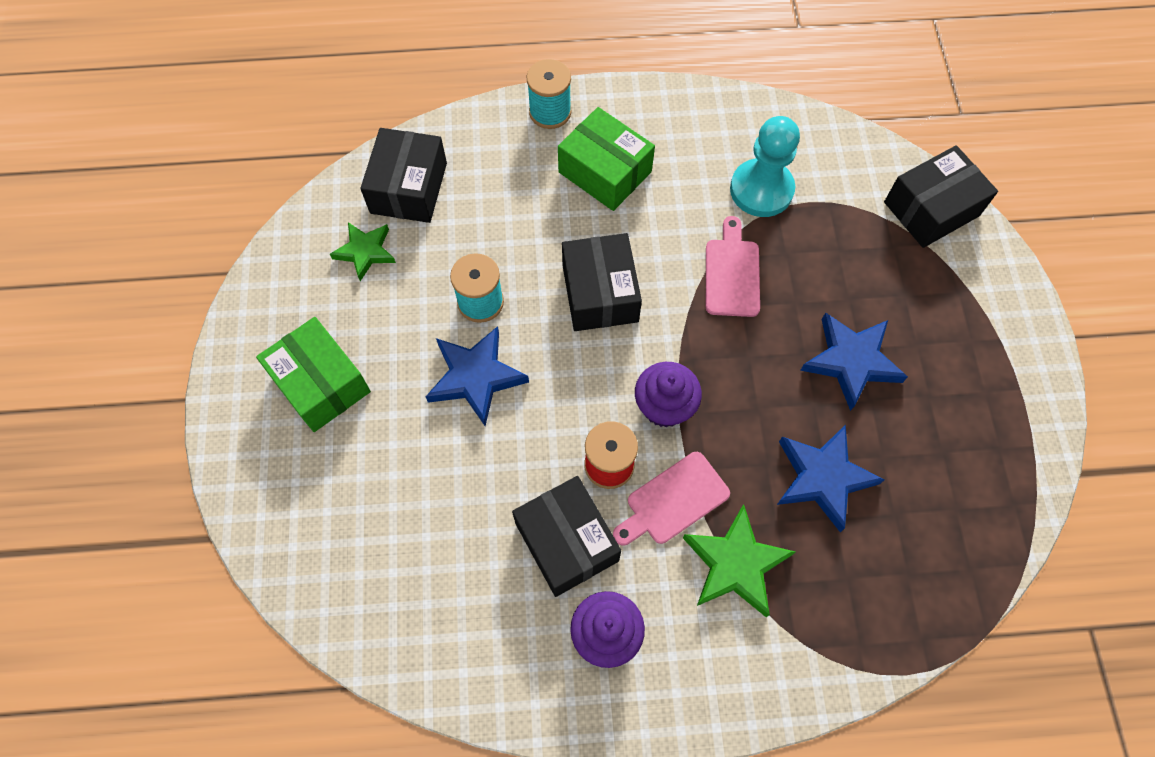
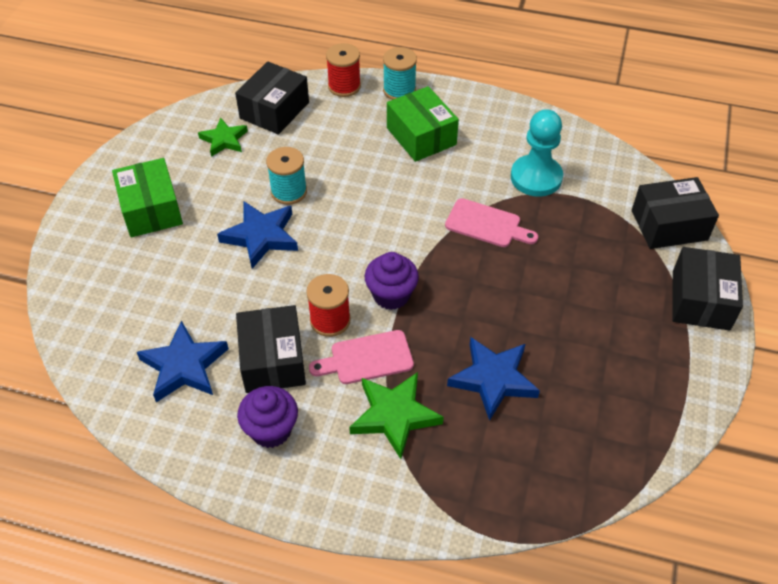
camera: 20 degrees right, 15 degrees down
(480, 126) = (344, 86): none -> red spool
(600, 293) = (379, 210): black box -> black box (700, 300)
(732, 273) = (486, 224): pink cutting board -> pink cutting board turned 90 degrees clockwise
(851, 361) = (554, 308): blue star -> blue star (184, 366)

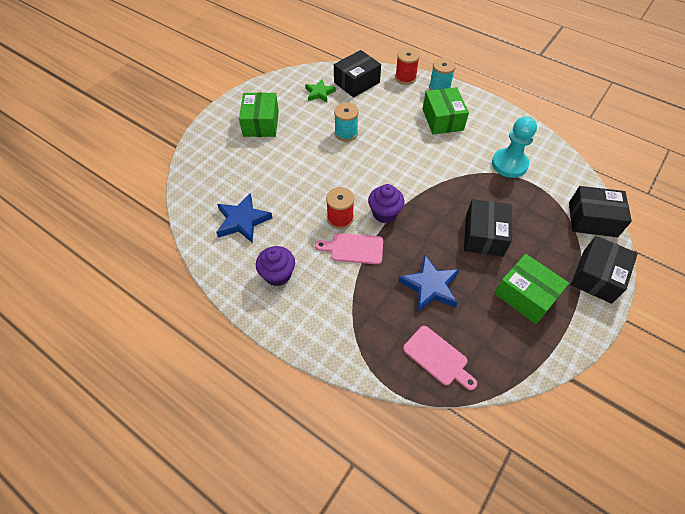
camera: 20 degrees right, 5 degrees up
(261, 236) = (318, 156): blue star -> none
(273, 360) = (296, 232): black box -> black box (484, 235)
(394, 415) = (357, 289): green star -> none
(486, 224) = (464, 186): pink cutting board -> pink cutting board (437, 357)
(621, 353) = (525, 295): none -> green box

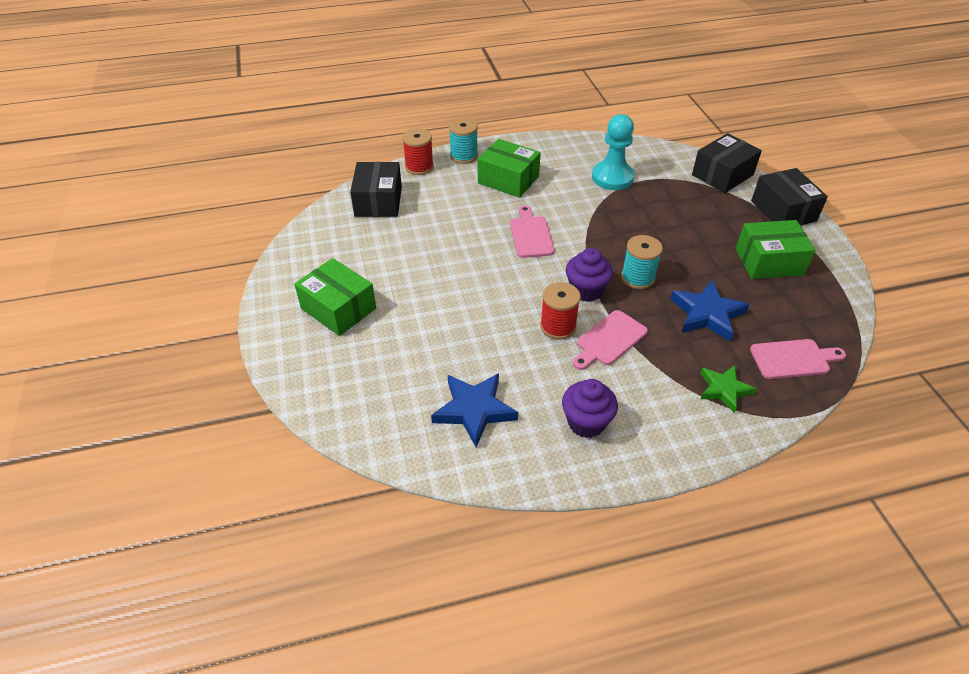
camera: 50 degrees left, 10 degrees down
(319, 93) = (355, 236): green star -> green star (724, 389)
(346, 133) = (443, 252): turquoise spool -> turquoise spool (637, 278)
(404, 160) = (531, 235): none -> pink cutting board
(484, 235) = (679, 244): black box -> none

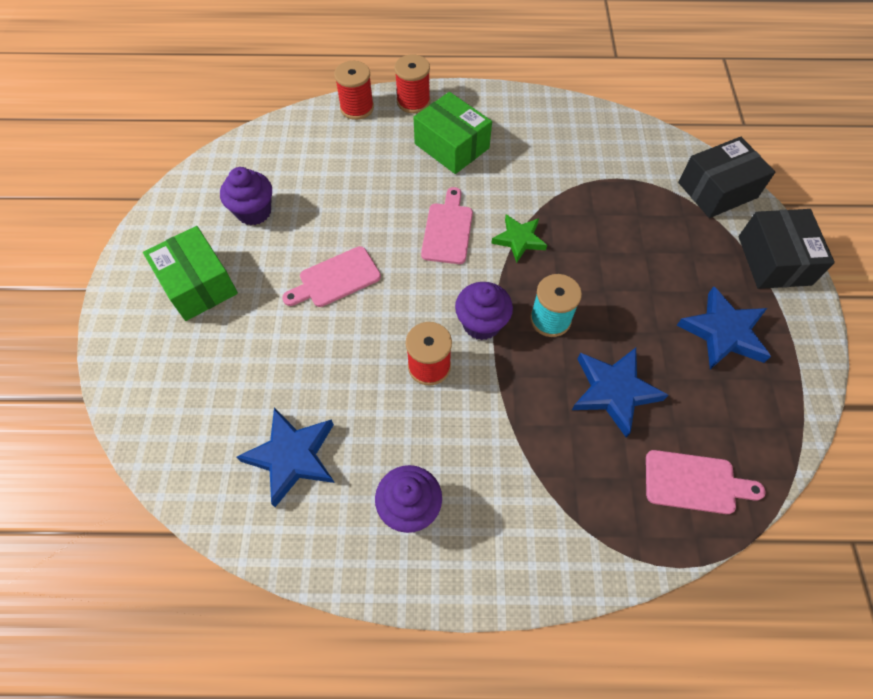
camera: 15 degrees right, 15 degrees up
(364, 250) = (254, 212): none -> purple cupcake
(378, 201) = (294, 147): black box -> none
(464, 156) = (413, 102): turquoise spool -> red spool
(609, 340) = (481, 399): pink cutting board -> pink cutting board (336, 278)
(612, 177) = (577, 167): turquoise pawn -> none
(724, 389) = (590, 504): green star -> green star (519, 239)
(769, 261) = (723, 332): green box -> blue star

